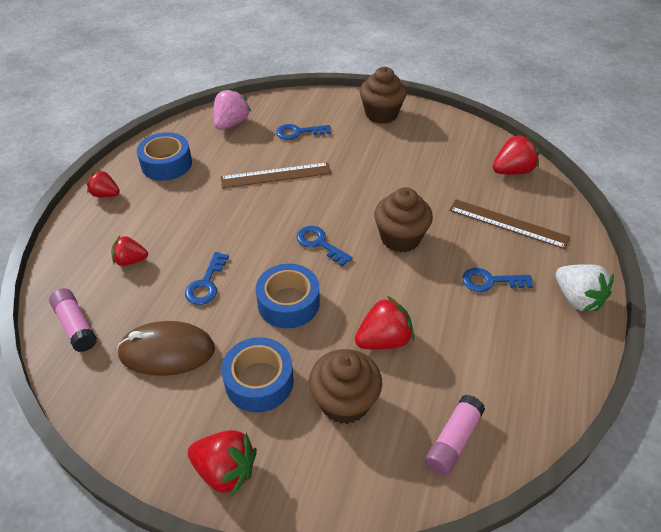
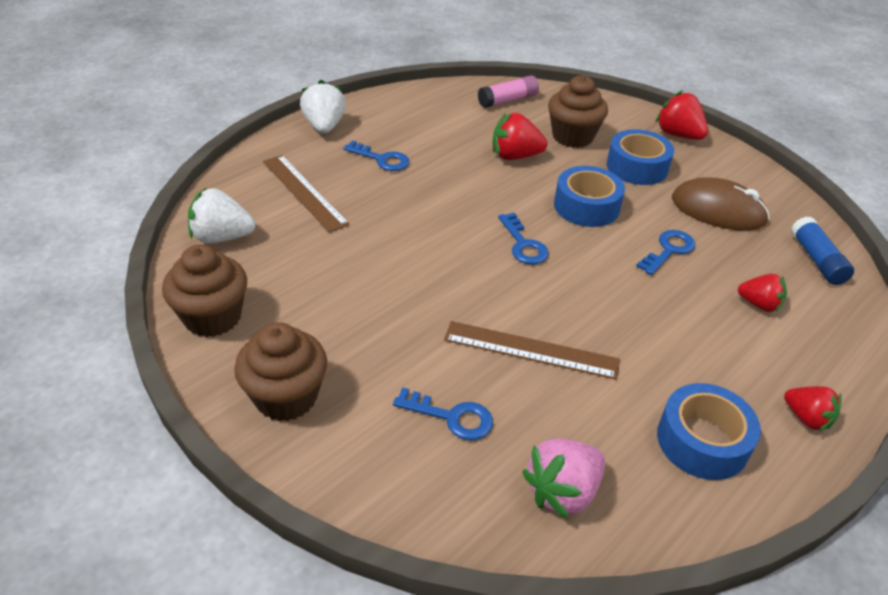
camera: 155 degrees left, 5 degrees down
(76, 325) = (816, 260): pink glue stick -> blue glue stick
(400, 238) = (430, 219): brown cupcake -> brown cupcake (213, 317)
(512, 171) = (222, 237): red strawberry -> white strawberry

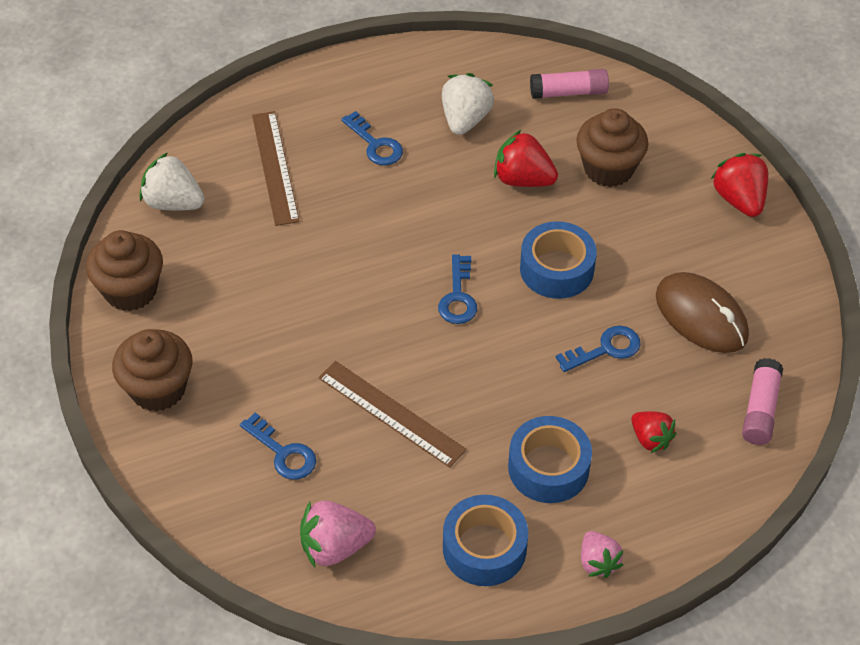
camera: 25 degrees right, 10 degrees up
(324, 126) = (338, 81): white strawberry -> white strawberry (465, 119)
(637, 167) = (653, 232): blue tape -> blue tape (548, 468)
(806, 418) = (598, 562): red strawberry -> pink strawberry
(816, 260) = (760, 409): blue glue stick -> pink glue stick

